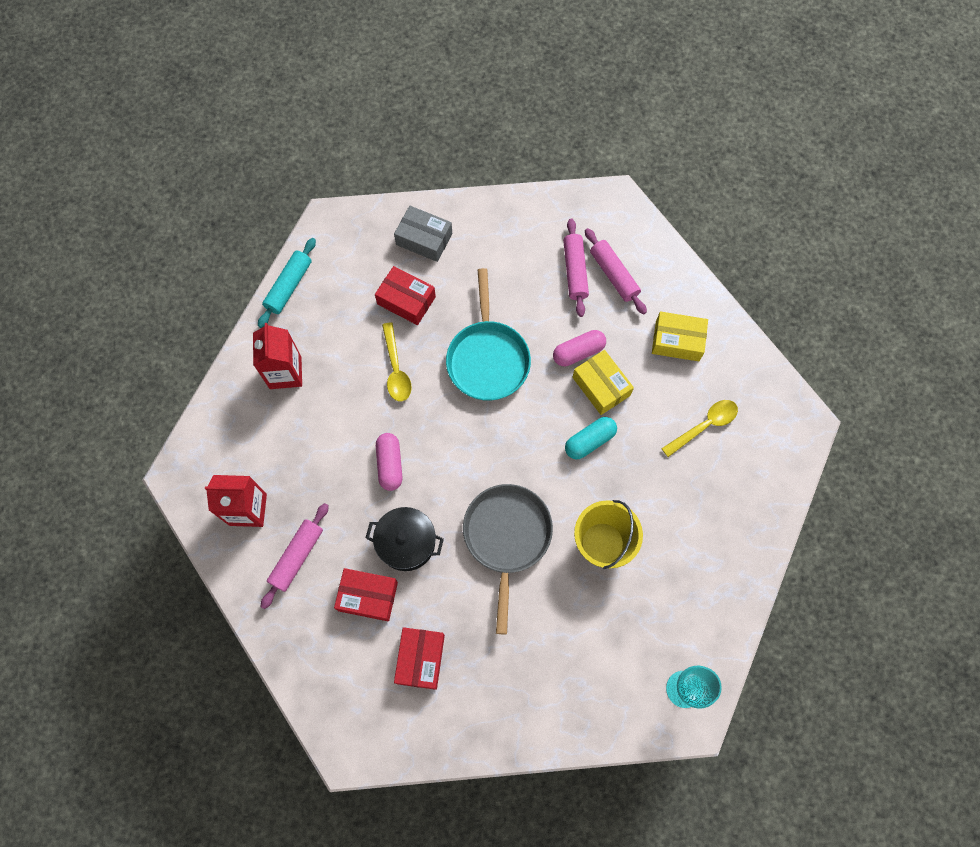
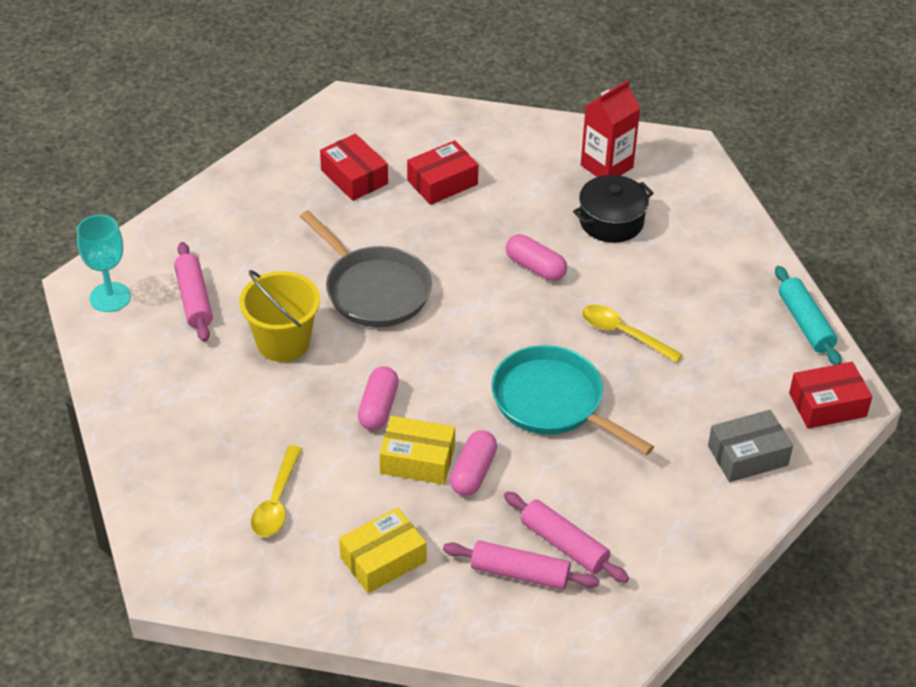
camera: 135 degrees right, 25 degrees down
(285, 372) = (711, 263): red carton -> none
(297, 556) = (529, 167): pink rolling pin -> pink rolling pin (194, 299)
(406, 300) = (689, 391): red box -> red box (827, 405)
(406, 542) = (454, 231): black pot -> black pot (611, 221)
(589, 441) = (378, 408): turquoise capsule -> pink capsule

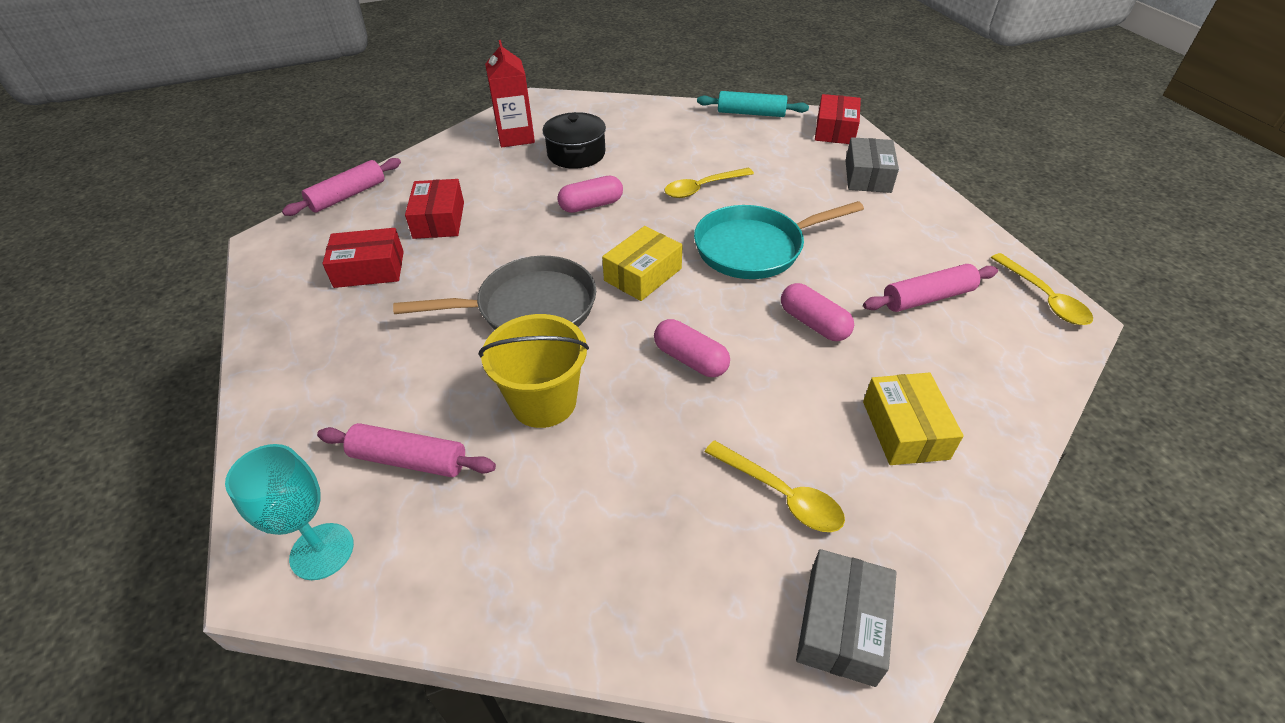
camera: 60 degrees left, 0 degrees up
(191, 560) = (841, 625): none -> grey box
(417, 460) = (777, 356): yellow box -> yellow box (643, 274)
(520, 573) = (954, 336): pink rolling pin -> pink rolling pin (348, 195)
(625, 634) = (1044, 298): none -> yellow spoon

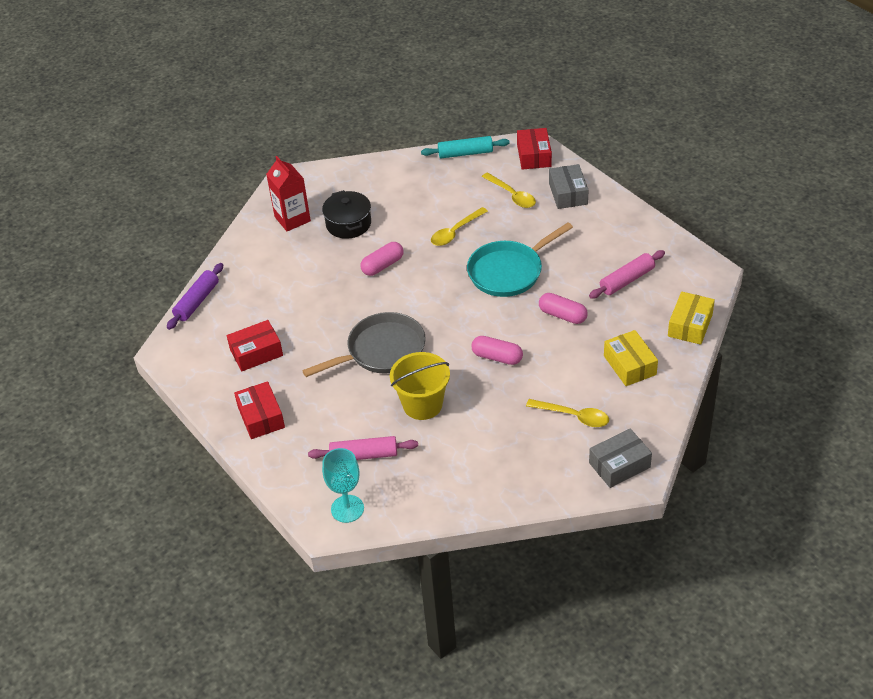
camera: 15 degrees left, 0 degrees up
(348, 195) = (197, 301): pink rolling pin -> purple rolling pin
(439, 220) = (279, 304): red box -> red box (261, 417)
(643, 274) = (443, 309): yellow box -> yellow box (690, 325)
(841, 625) = (619, 465): grey box -> grey box turned 60 degrees clockwise
(1044, 298) = (696, 262): yellow spoon -> yellow spoon (512, 195)

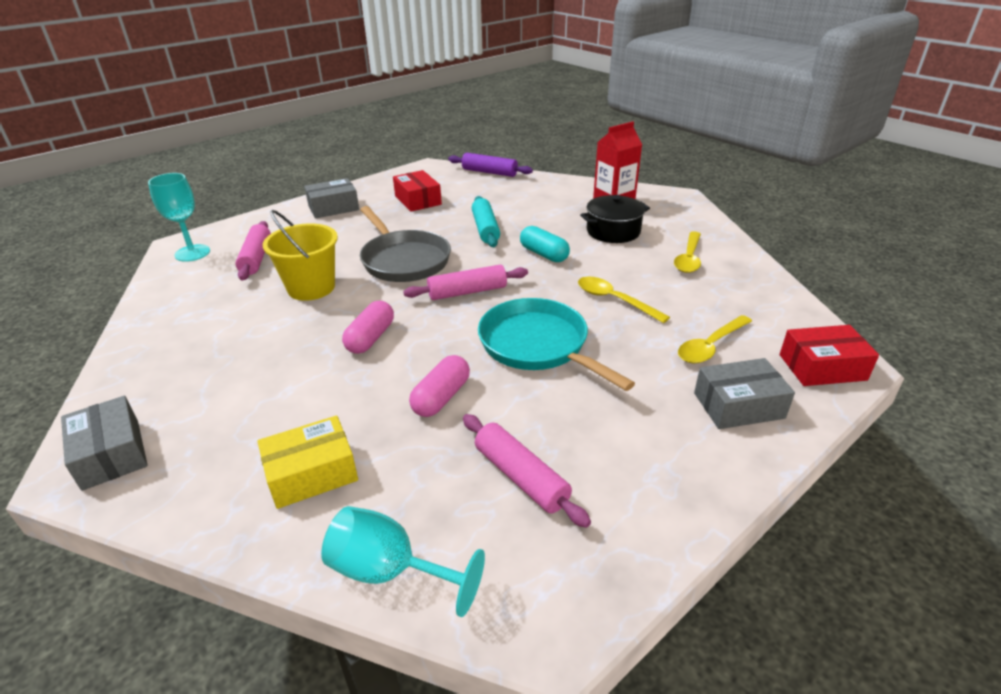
camera: 85 degrees right, 10 degrees down
(261, 417) = (333, 207): red box -> grey box
(382, 265) = (544, 254): pink capsule -> turquoise capsule
(437, 308) = (467, 292): none -> pink rolling pin
(465, 153) = (789, 303): turquoise rolling pin -> turquoise rolling pin (485, 229)
(573, 416) = (232, 407): yellow spoon -> yellow spoon (689, 258)
(690, 325) = (390, 571): yellow box -> turquoise goblet

